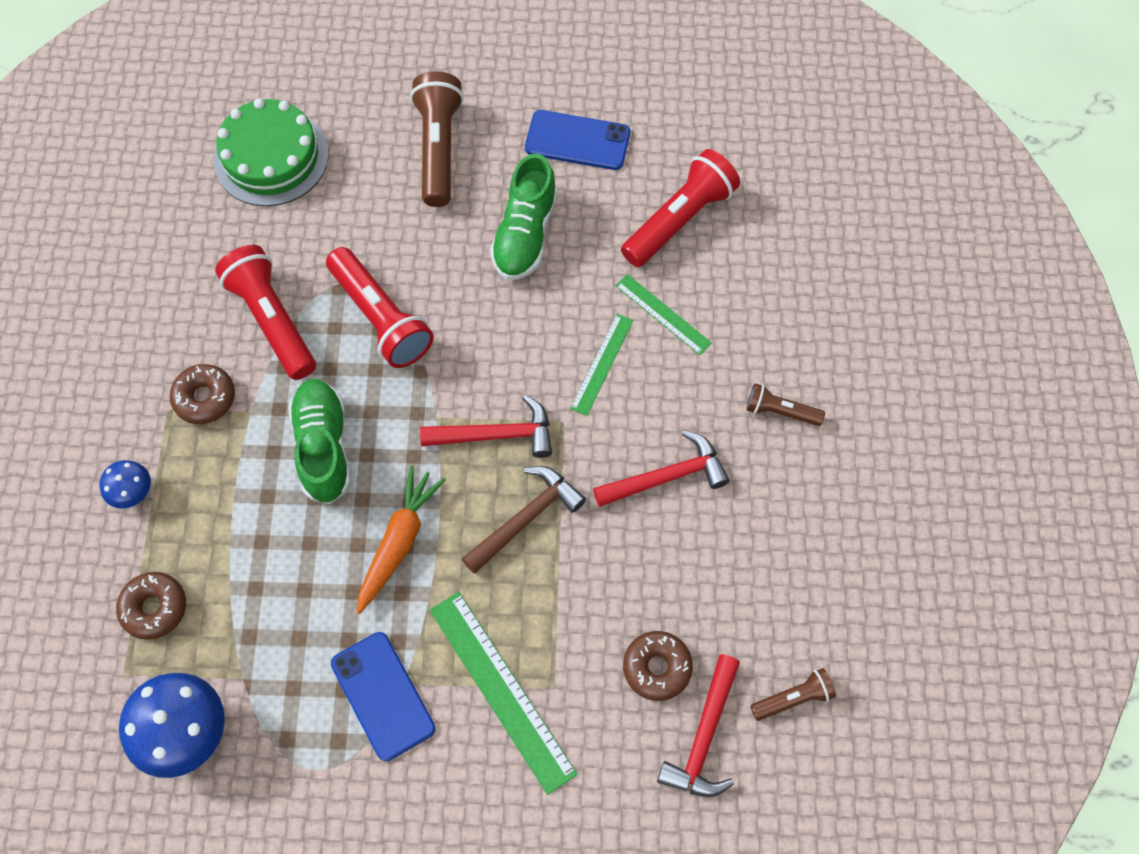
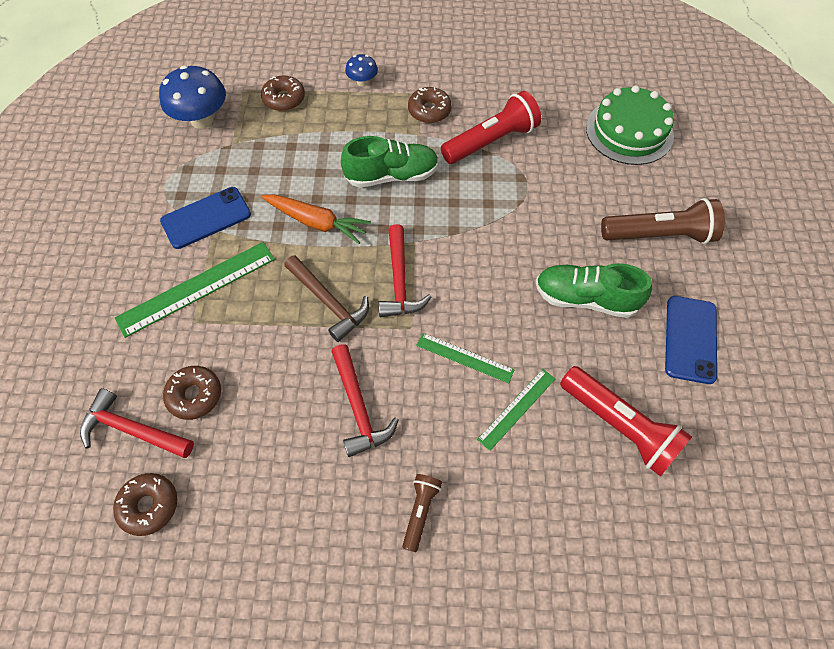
camera: 90 degrees right, 5 degrees down
(381, 318) = (497, 204): red flashlight -> none
(793, 698) = (149, 506): brown flashlight -> brown donut

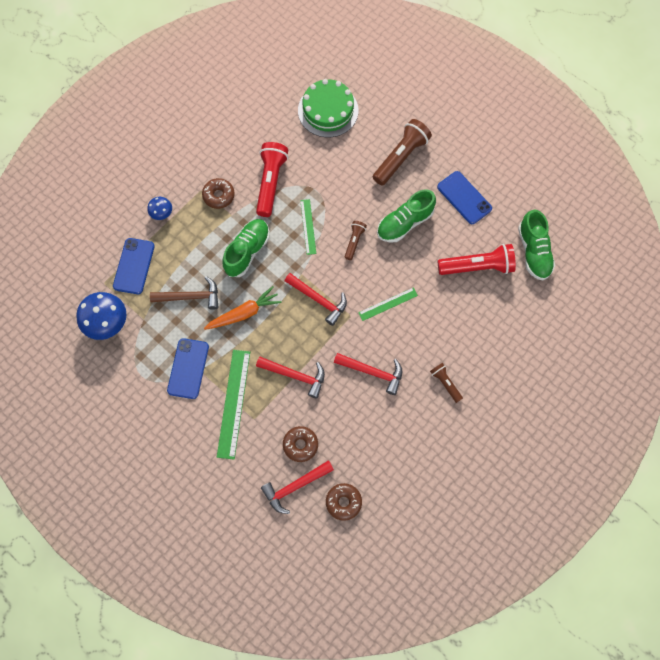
camera: 50 degrees left, 10 degrees up
(282, 325) = (295, 375): none -> red hammer
(284, 99) = (134, 266): brown donut -> blue phone
(328, 302) = (301, 343): brown hammer -> brown hammer (190, 297)
(507, 264) = (354, 241): none -> brown flashlight
(517, 408) = (433, 302): green ruler -> green ruler (308, 226)
(717, 484) = (533, 251): none -> green shoe

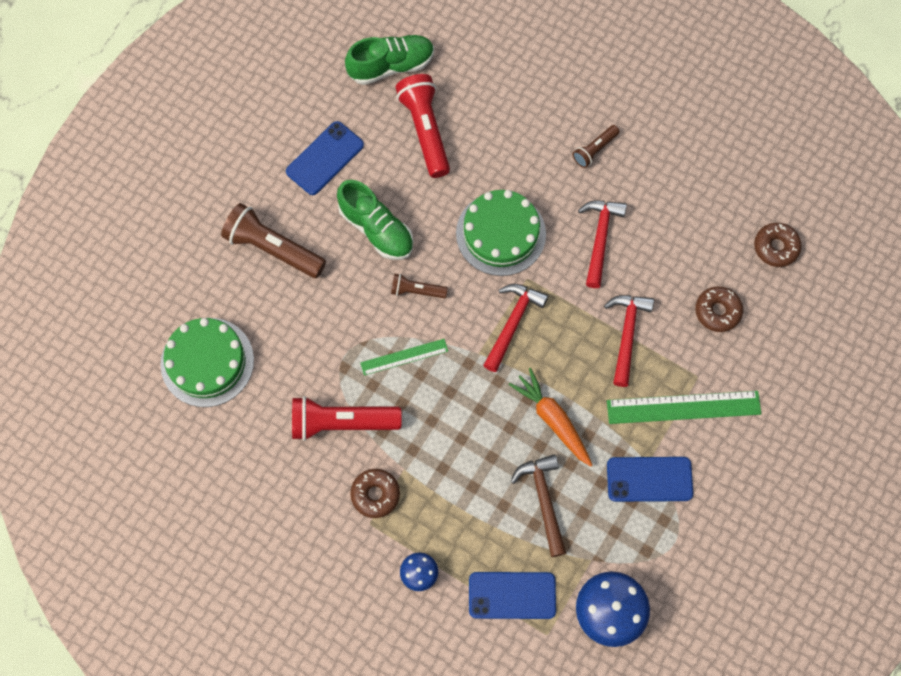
camera: 100 degrees left, 0 degrees up
(247, 251) = (458, 434): green shoe -> none
(295, 486) = (772, 308): red hammer -> none
(388, 304) = (500, 233): green ruler -> green cake

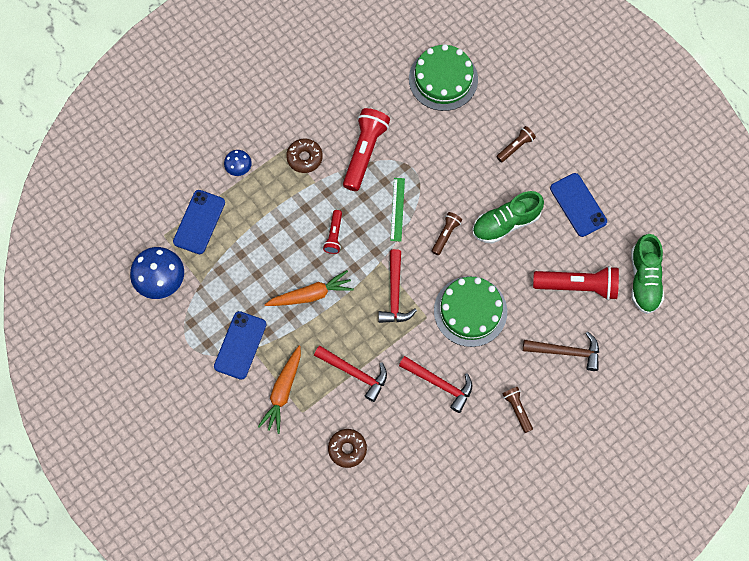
camera: 110 degrees right, 0 degrees up
(273, 248) = (515, 147): brown flashlight -> brown flashlight, size x0.53
(466, 420) = (334, 235): none -> red flashlight
(512, 323) = (395, 293): red hammer -> red hammer turned 45 degrees clockwise
(543, 500) = (255, 267): brown hammer -> brown hammer (566, 352)
(683, 407) = (283, 392): green ruler -> orange carrot
(775, 247) = (383, 518): brown donut -> none

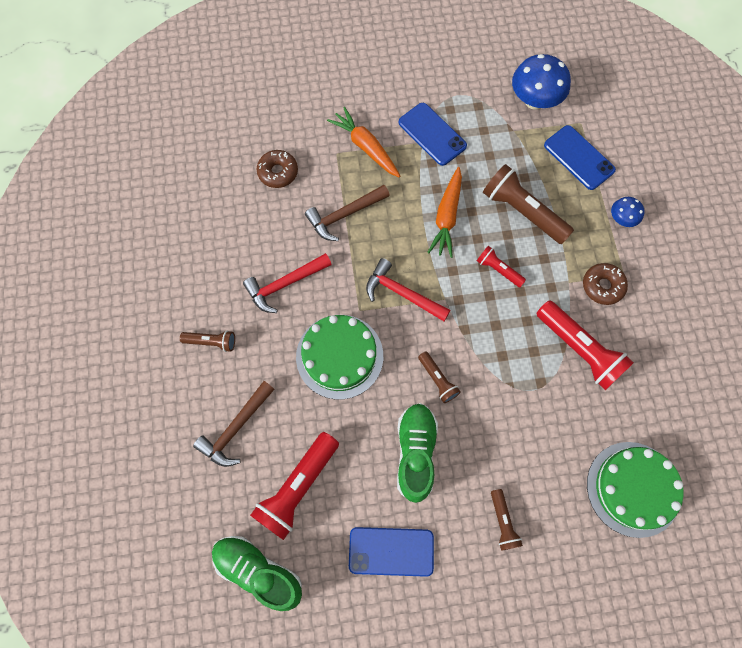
camera: 120 degrees right, 0 degrees up
(273, 241) = (522, 211): none -> brown flashlight
(355, 373) = (344, 215): red hammer -> brown hammer
(397, 209) = (494, 347): green ruler -> none

